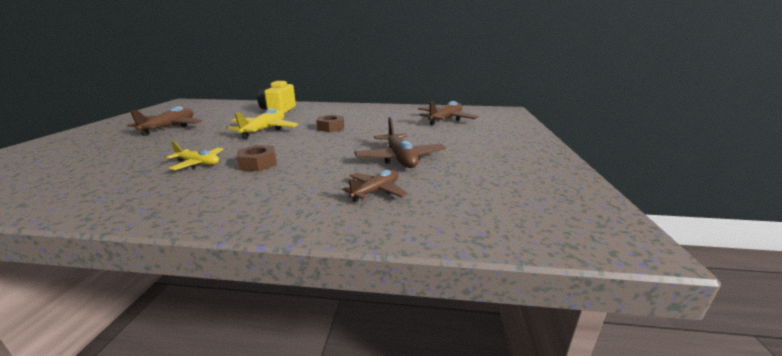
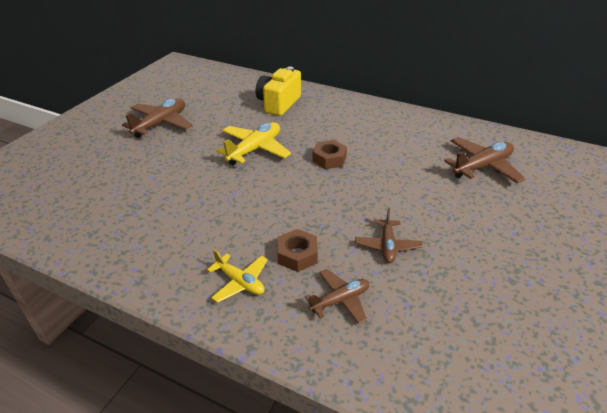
camera: 20 degrees right, 15 degrees up
(198, 163) = (182, 206): yellow plane -> yellow plane (240, 282)
(258, 163) = (237, 219): brown nut -> brown nut (297, 255)
(400, 159) = (387, 246): brown plane -> brown plane, size x0.63

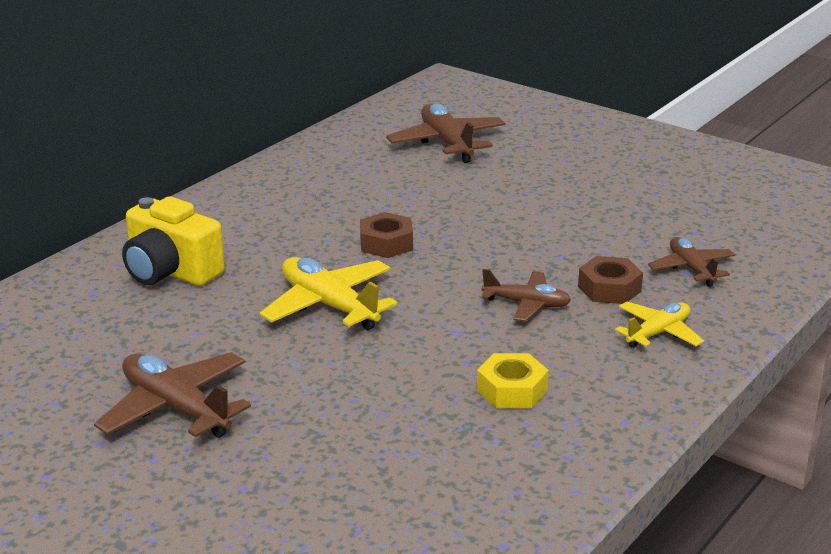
camera: 80 degrees left, 10 degrees down
(170, 219) = (512, 390): none -> yellow nut
(387, 246) = (599, 228): brown plane -> brown plane (527, 304)

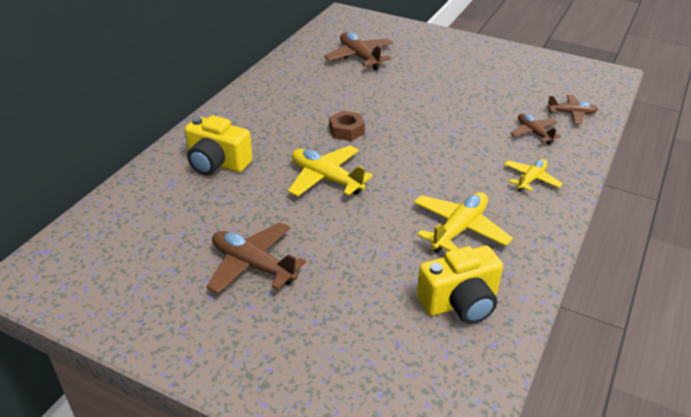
camera: 10 degrees left, 10 degrees up
(472, 486) = (460, 302): none -> yellow camera
(512, 390) = (459, 229): yellow nut -> yellow plane
(527, 304) = (446, 166): brown plane -> brown plane (571, 113)
(609, 289) = (491, 151): brown nut -> none

